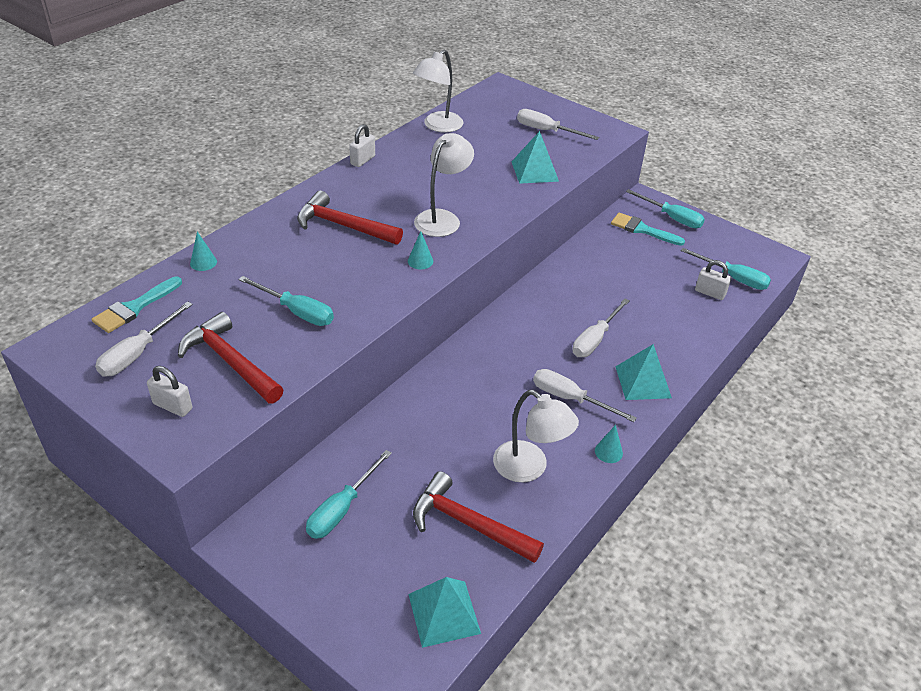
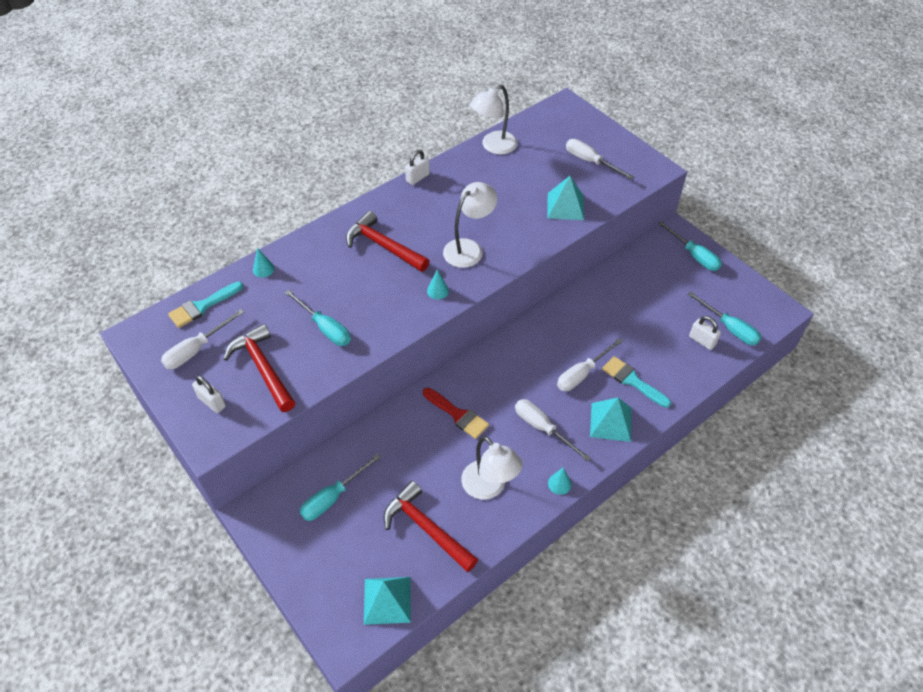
camera: 15 degrees right, 10 degrees up
(468, 399) = (458, 415): none -> red brush
(642, 229) = (662, 265): turquoise brush -> turquoise brush (632, 380)

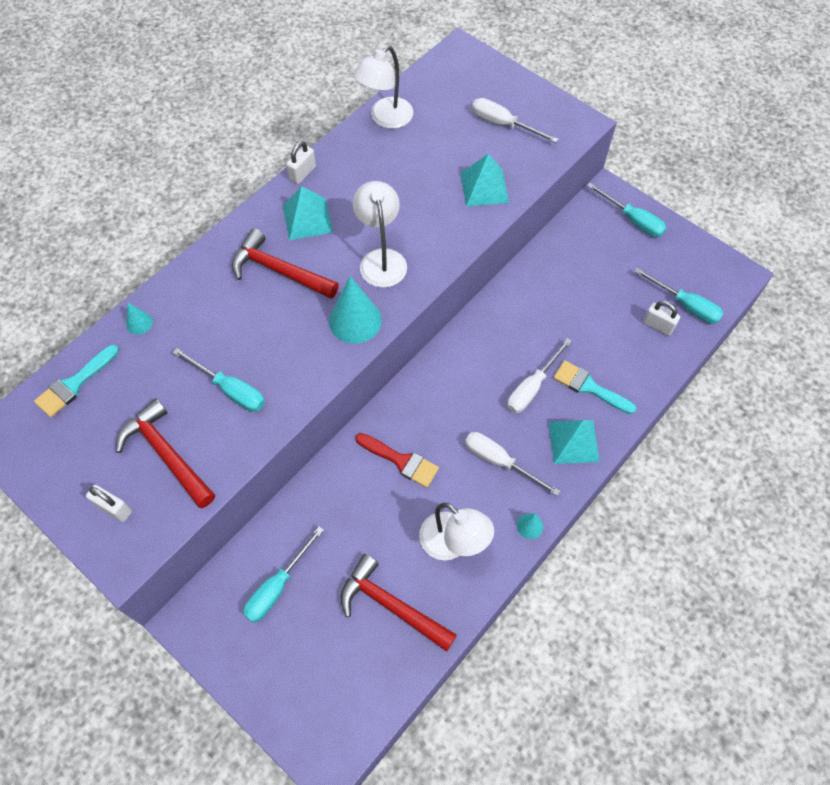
camera: 10 degrees left, 10 degrees up
(196, 349) = (80, 442): white screwdriver -> none
(387, 600) = (363, 699): turquoise pyramid -> turquoise pyramid (307, 219)
(438, 291) = (355, 320): turquoise cone -> turquoise cone, size x2.02
(469, 248) = (381, 259): white lamp -> white lamp turned 45 degrees counterclockwise

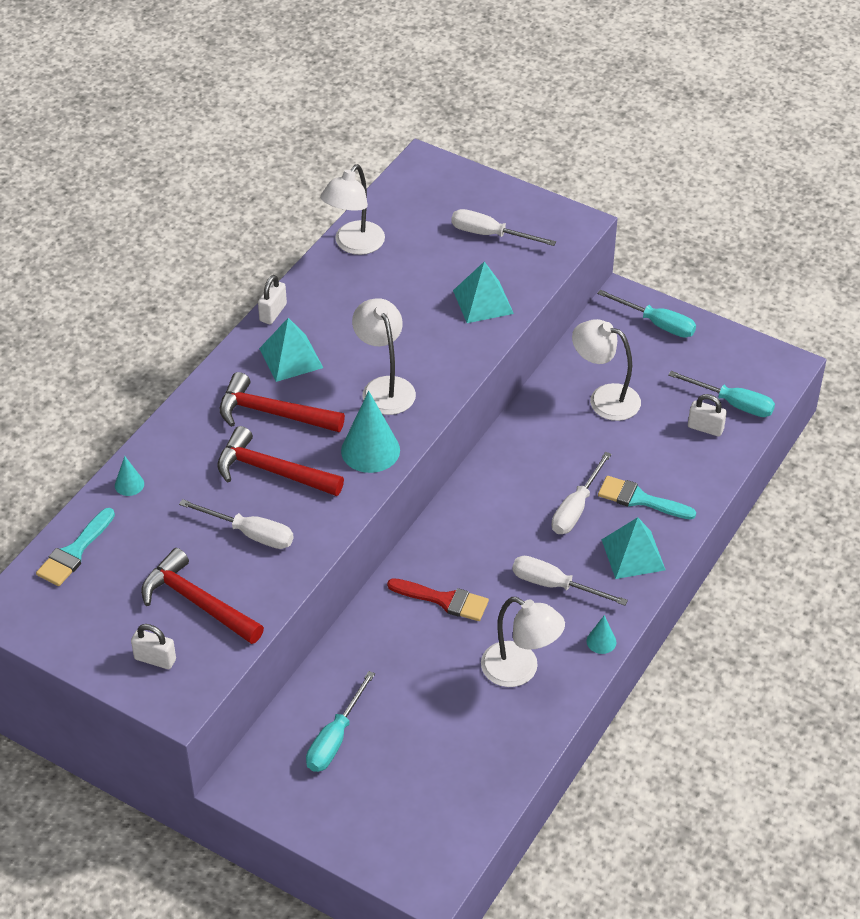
camera: 10 degrees left, 15 degrees down
(230, 390) = (250, 534): turquoise screwdriver -> white screwdriver
(391, 605) = (466, 737): red hammer -> red hammer (272, 471)
(575, 284) = (604, 398): none -> white lamp

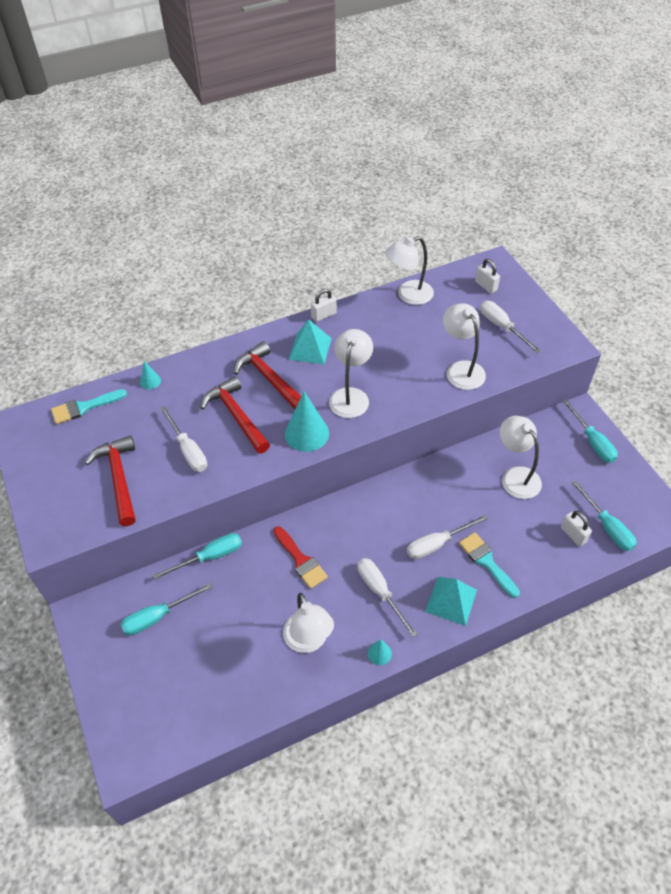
camera: 35 degrees right, 5 degrees up
(155, 659) = (63, 502): white padlock -> white padlock (486, 286)
(339, 651) = (210, 557): none -> turquoise screwdriver
(483, 302) = (461, 369): turquoise pyramid -> white lamp

